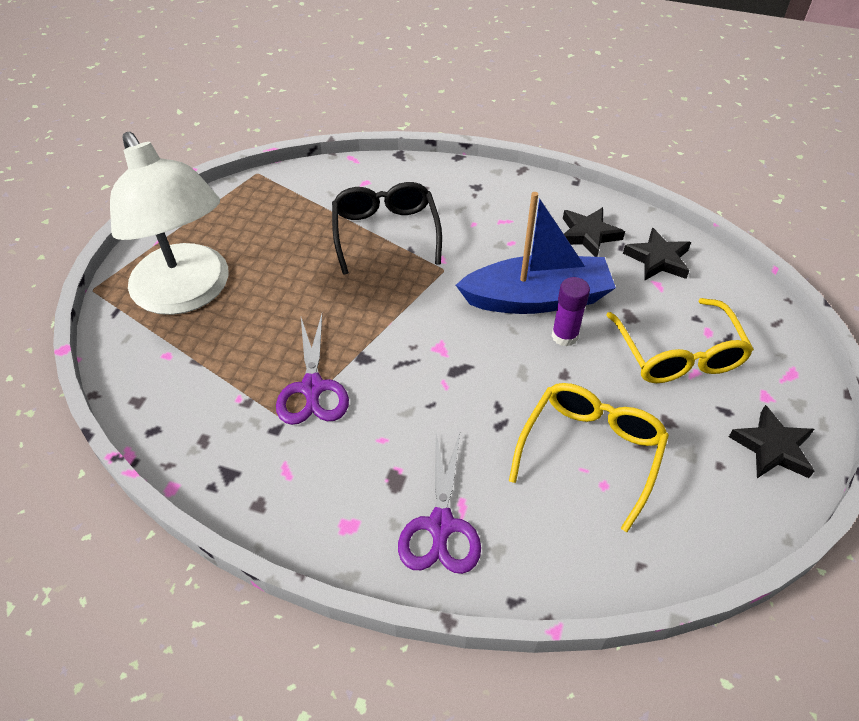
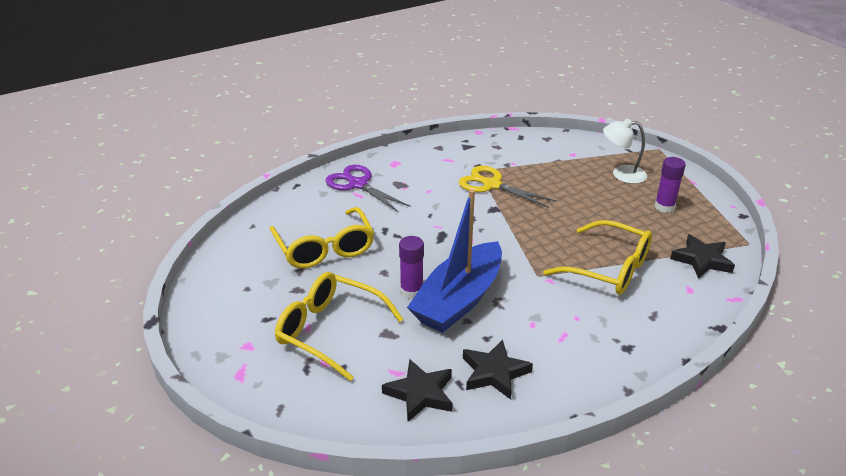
camera: 130 degrees right, 15 degrees down
(188, 293) = (622, 174): white lamp -> white lamp, size x0.45
(236, 239) = (664, 207): none -> purple glue stick
(312, 388) = (491, 185): purple scissors -> yellow scissors
(385, 233) = (607, 268): black glasses -> yellow glasses
(772, 448) = (221, 317): black star -> black star (702, 260)

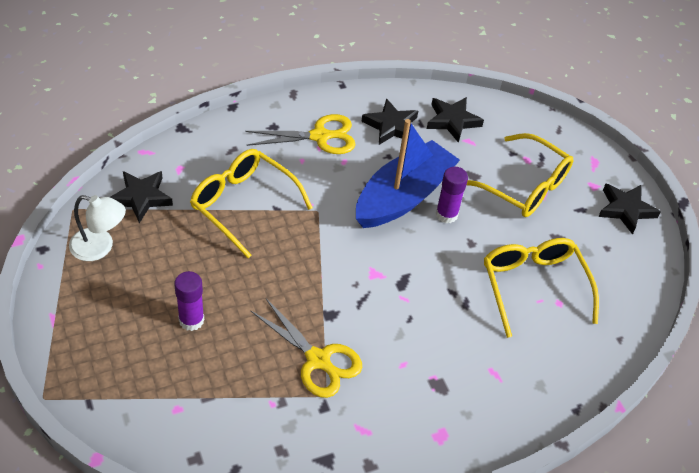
camera: 175 degrees left, 15 degrees up
(216, 326) = (625, 210): none -> black star
(357, 184) = (495, 395): purple scissors -> none
(570, 345) = (320, 136): none -> yellow scissors
(622, 174) = (135, 349): white lamp -> white lamp (100, 247)
(664, 207) = (123, 279): purple glue stick -> purple glue stick (191, 320)

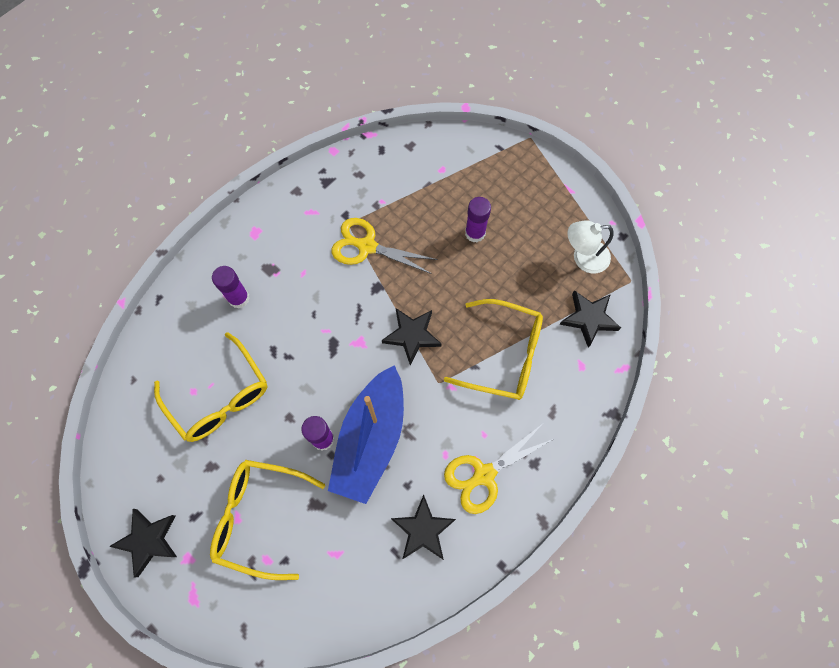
camera: 160 degrees right, 20 degrees up
(452, 121) = (363, 575): black star -> black star (412, 335)
(485, 369) = (239, 298): none -> purple glue stick

